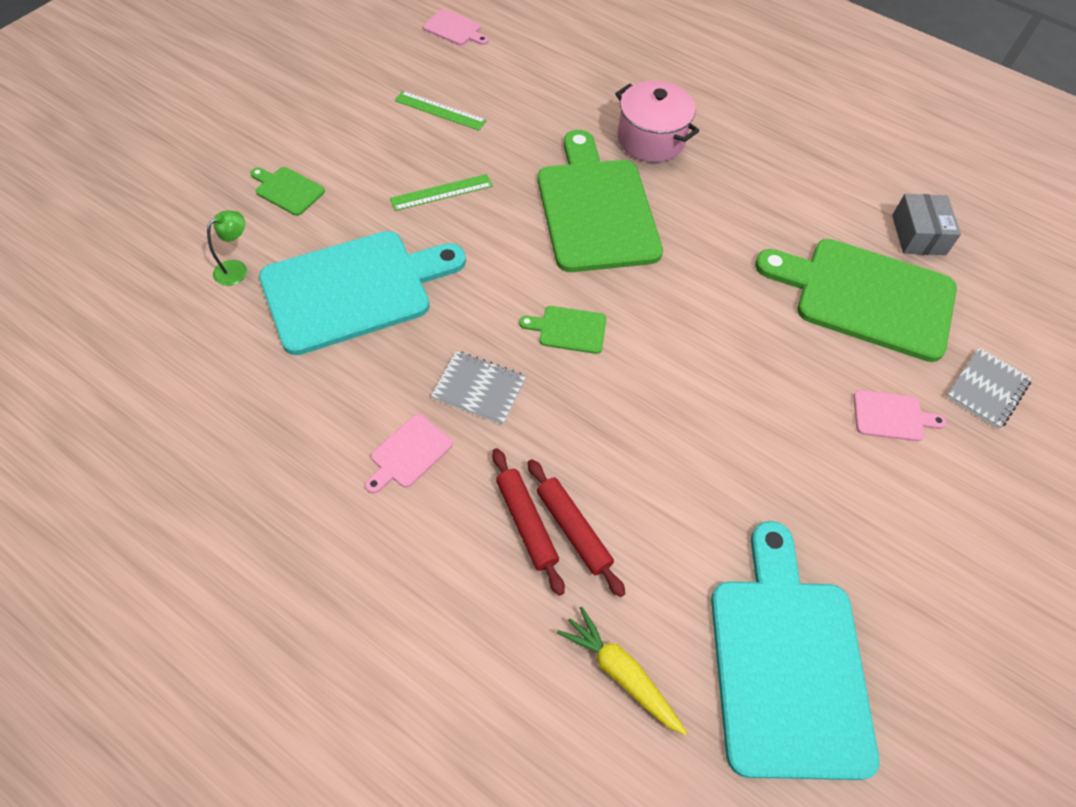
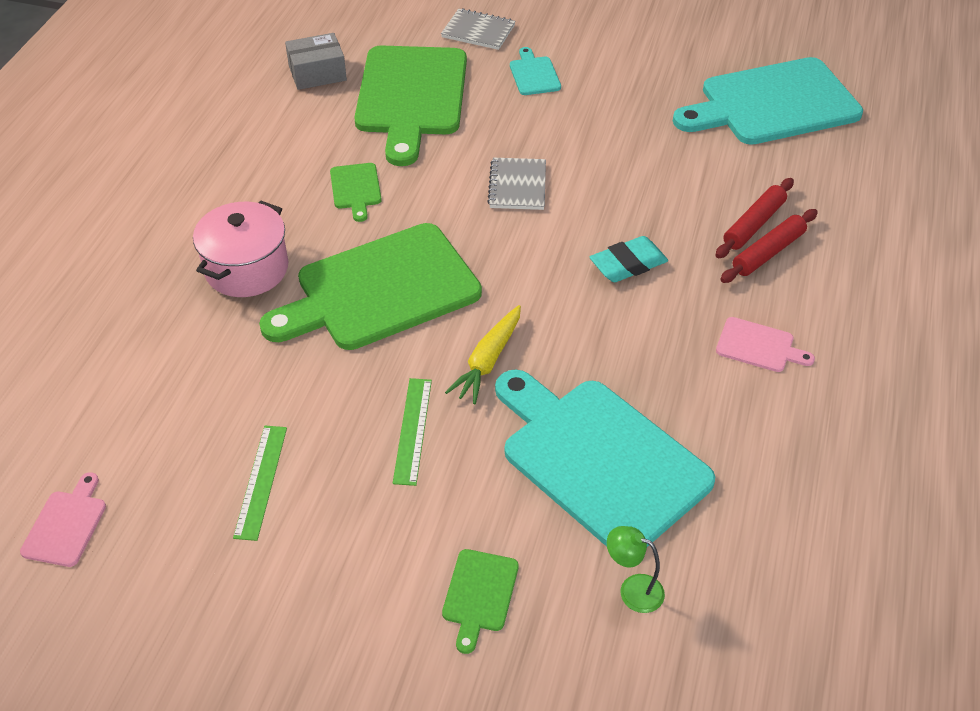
camera: 105 degrees left, 10 degrees down
(441, 192) = (413, 430): green ruler -> green ruler turned 45 degrees clockwise
(479, 389) = (660, 318): grey notebook -> grey notebook (517, 186)
(558, 390) = (628, 264): none -> turquoise eraser
(568, 329) = (554, 273): green cutting board -> green cutting board (356, 189)
(621, 673) = (842, 177): yellow carrot -> yellow carrot (488, 361)
(892, 416) = (534, 74): pink cutting board -> turquoise cutting board

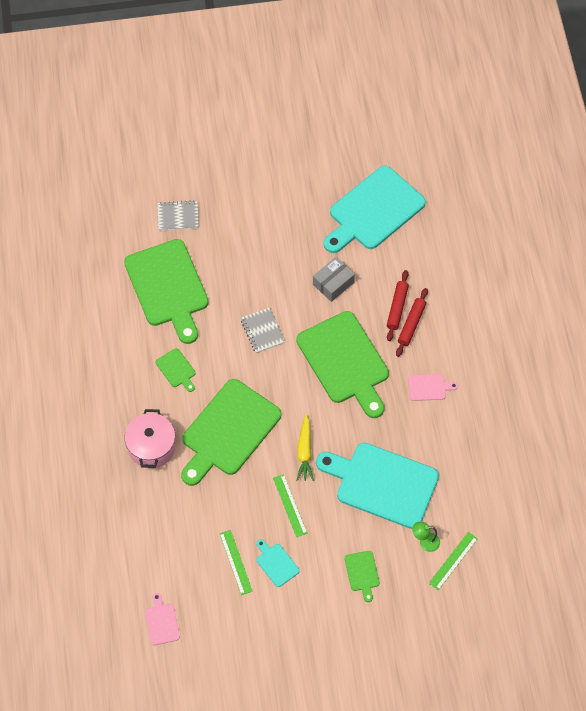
camera: 25 degrees left, 15 degrees up
(317, 73) = (102, 290): grey box -> grey box (333, 283)
(534, 74) = (229, 240): turquoise cutting board -> turquoise cutting board (276, 563)
(628, 264) = (345, 362): turquoise eraser -> green cutting board
(675, 648) = (453, 561): none -> green ruler

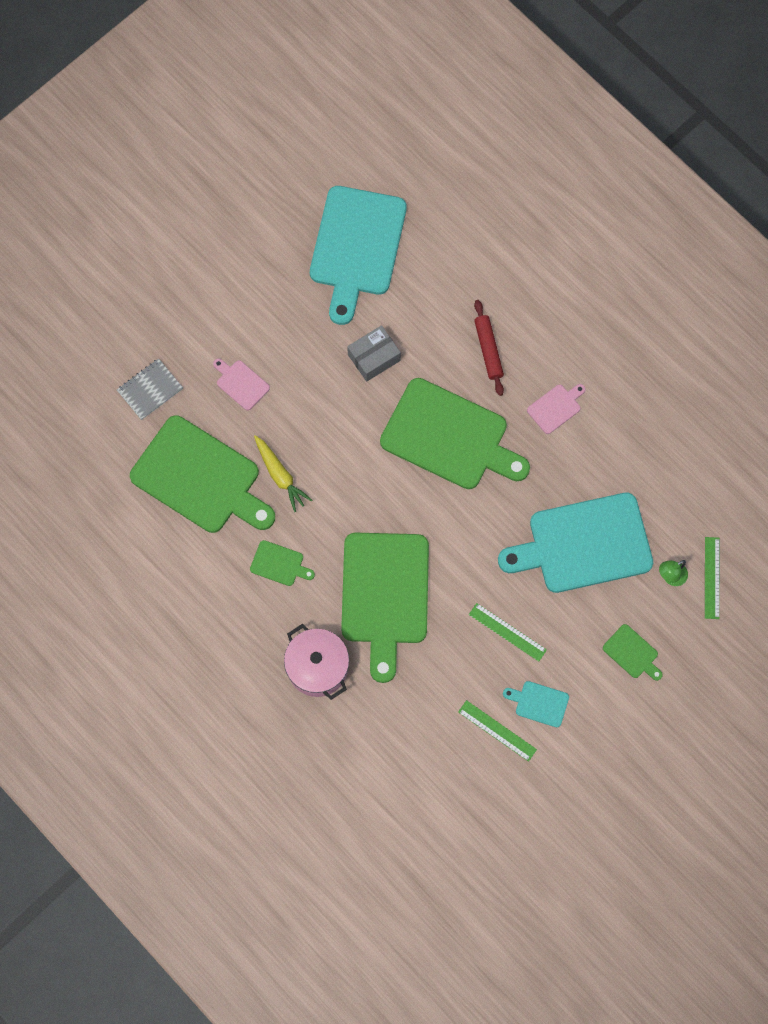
camera: 35 degrees left, 10 degrees up
(161, 622) = (469, 846): pink cutting board -> pink cutting board (241, 383)
(262, 331) = (339, 460): grey notebook -> none
(304, 451) = (480, 563): yellow carrot -> yellow carrot (280, 475)
(333, 283) = (374, 357): grey box -> grey box turned 45 degrees clockwise
(397, 308) = (460, 341): red rolling pin -> none

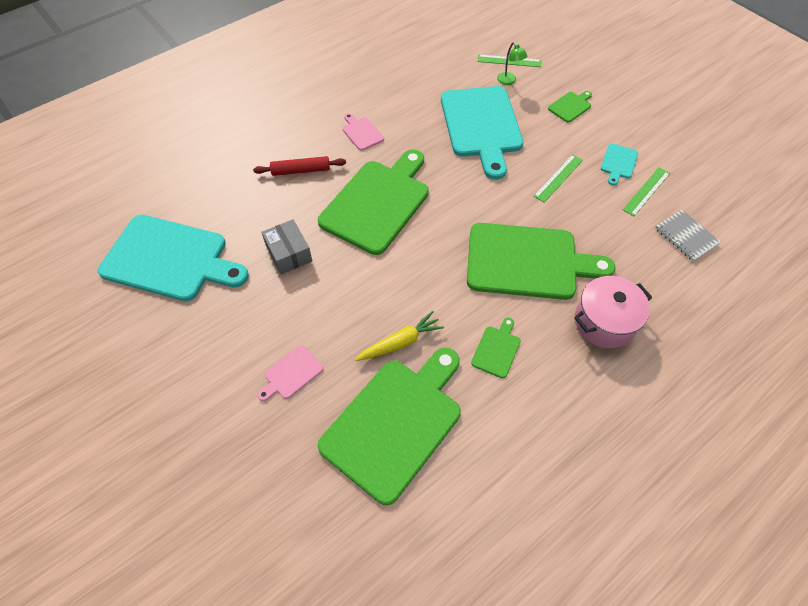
camera: 85 degrees left, 15 degrees down
(150, 390) = (279, 474): grey notebook -> grey notebook (686, 236)

